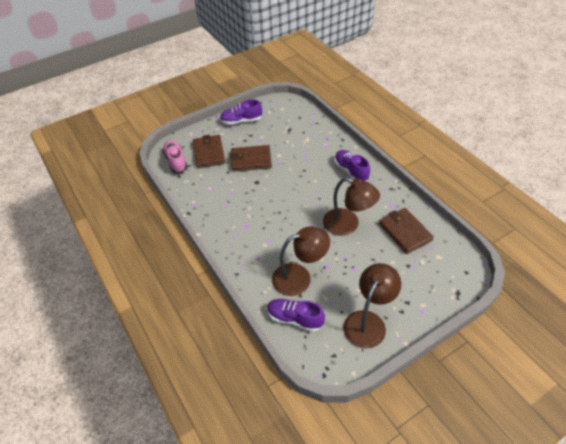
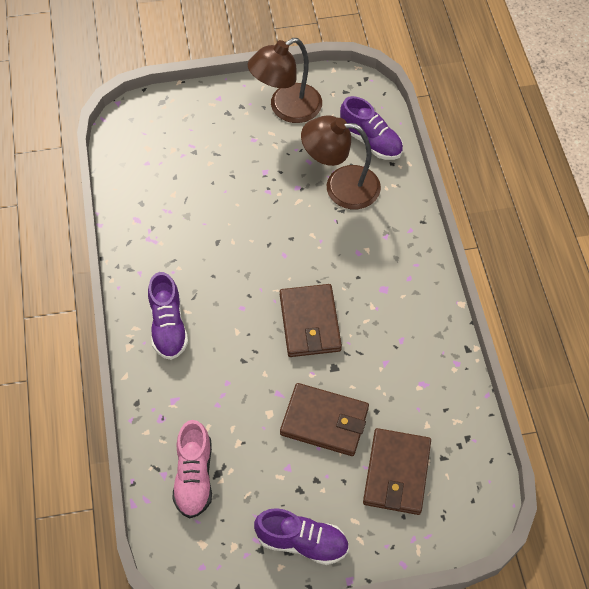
camera: 160 degrees left, 10 degrees up
(176, 161) = (465, 477): pink shoe -> pink shoe (194, 476)
(348, 225) = (234, 233): brown lamp -> none
(405, 232) = (164, 194): brown wallet -> brown wallet (310, 323)

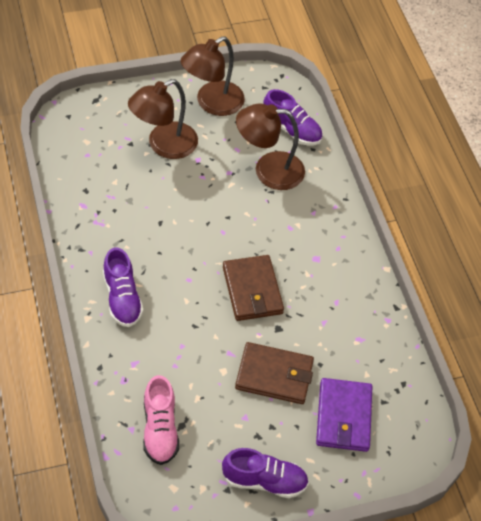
camera: 10 degrees left, 5 degrees down
(230, 155) = (164, 145): none -> brown lamp
(397, 473) = (344, 417): brown wallet -> purple wallet

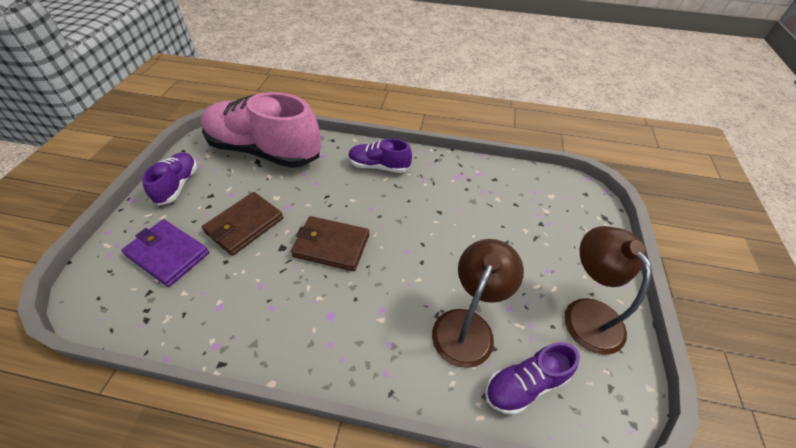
camera: 120 degrees right, 5 degrees down
(160, 429) = (264, 151): pink shoe -> pink shoe, size x2.07
(164, 145) = (532, 247): brown lamp -> none
(264, 481) = (178, 185): purple shoe -> purple shoe turned 150 degrees clockwise

